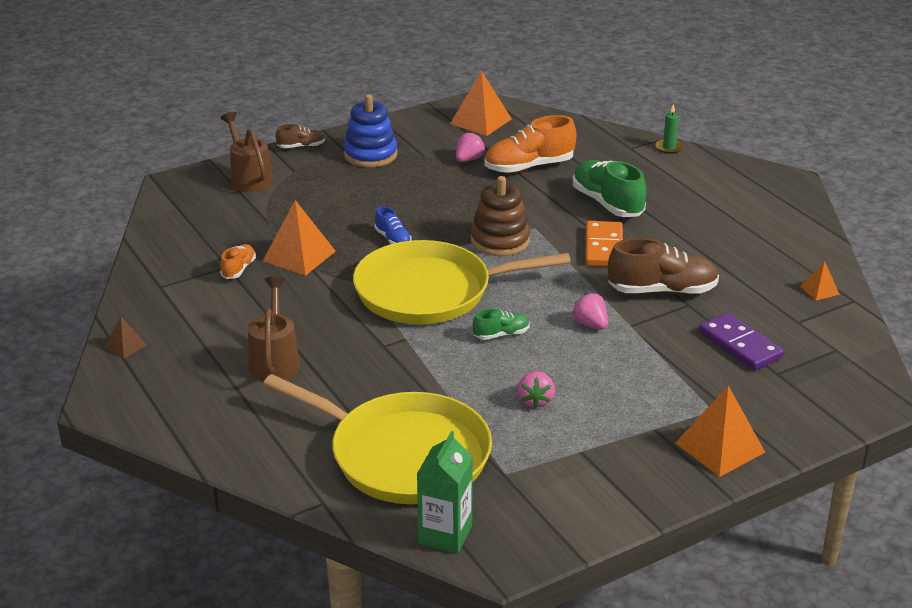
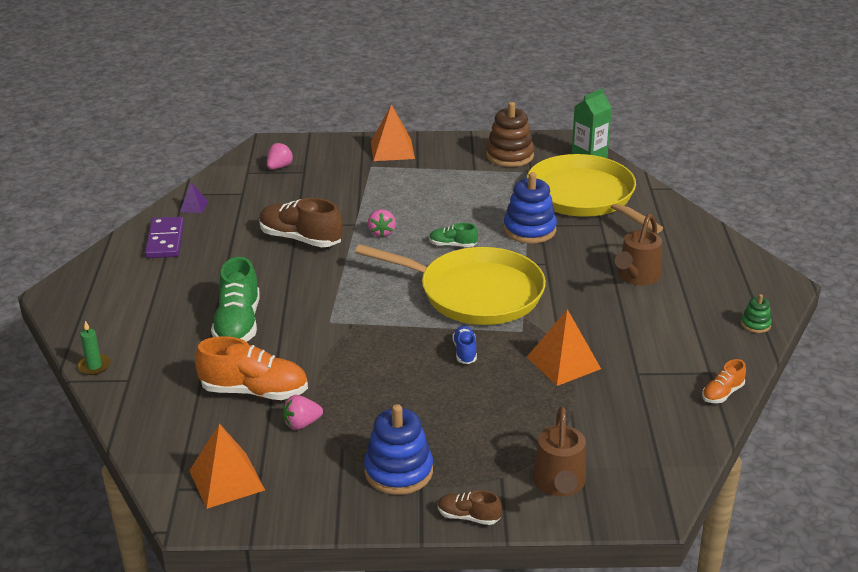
camera: 150 degrees left, 0 degrees up
(125, 346) = (755, 324): brown pyramid -> green stacking toy
(239, 269) = (627, 367): orange shoe -> orange shoe (722, 393)
(434, 382) = (529, 230): none -> blue stacking toy
(500, 241) = (373, 319): brown stacking toy -> brown stacking toy (509, 156)
(535, 400) = (473, 200): pink strawberry -> pink strawberry (279, 167)
(603, 247) = (296, 285): orange domino -> none
(740, 345) = (301, 192): purple domino -> purple domino (165, 240)
(819, 290) = (194, 206): orange pyramid -> purple pyramid

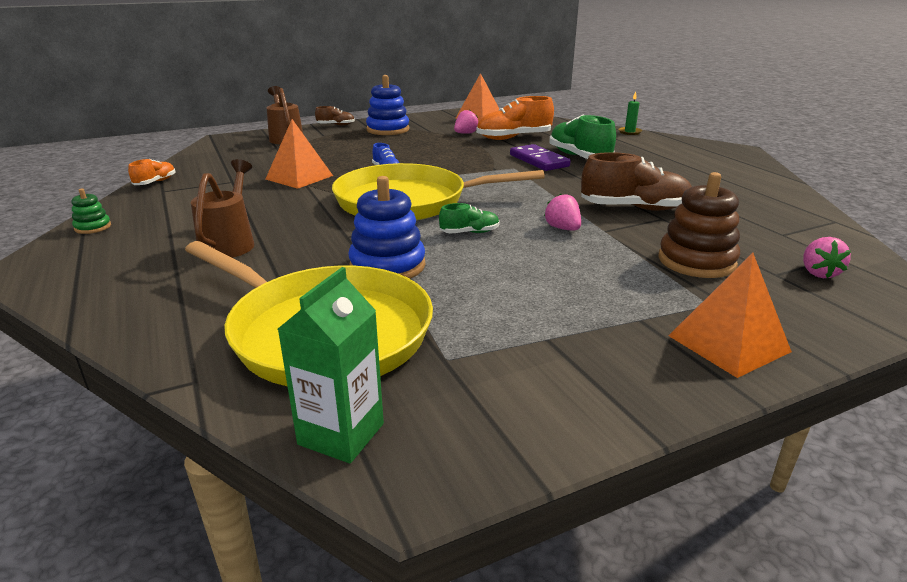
camera: 155 degrees right, 5 degrees down
(165, 240) = (748, 186): purple domino -> purple domino (539, 161)
(194, 206) = (795, 213): purple pyramid -> none
(509, 156) = (513, 389): brown stacking toy -> brown stacking toy (696, 261)

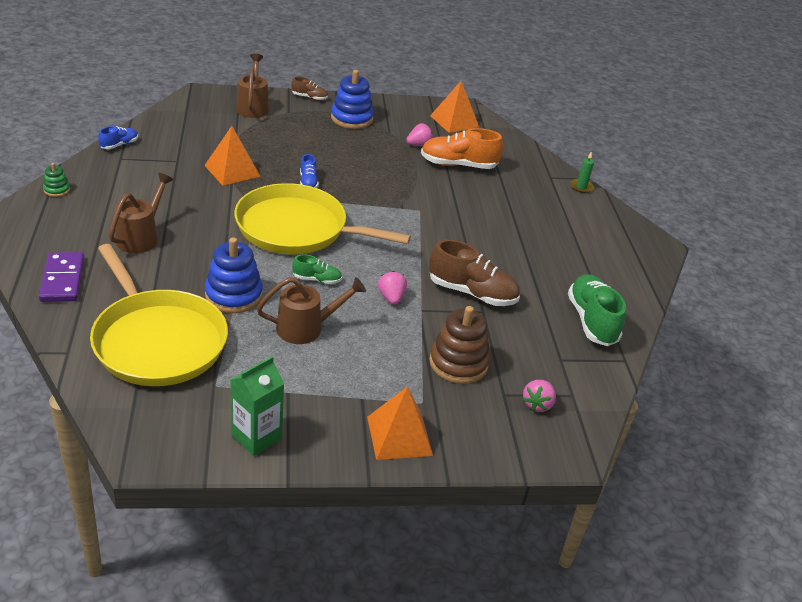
camera: 15 degrees right, 10 degrees up
(155, 182) = (119, 145): orange shoe -> blue shoe
(341, 434) = (125, 414): green carton -> green carton (256, 437)
(502, 273) = (306, 328): none -> brown watering can
(539, 161) = (451, 206): purple domino -> purple domino (63, 280)
(579, 157) = (492, 212): green shoe -> green shoe (592, 321)

